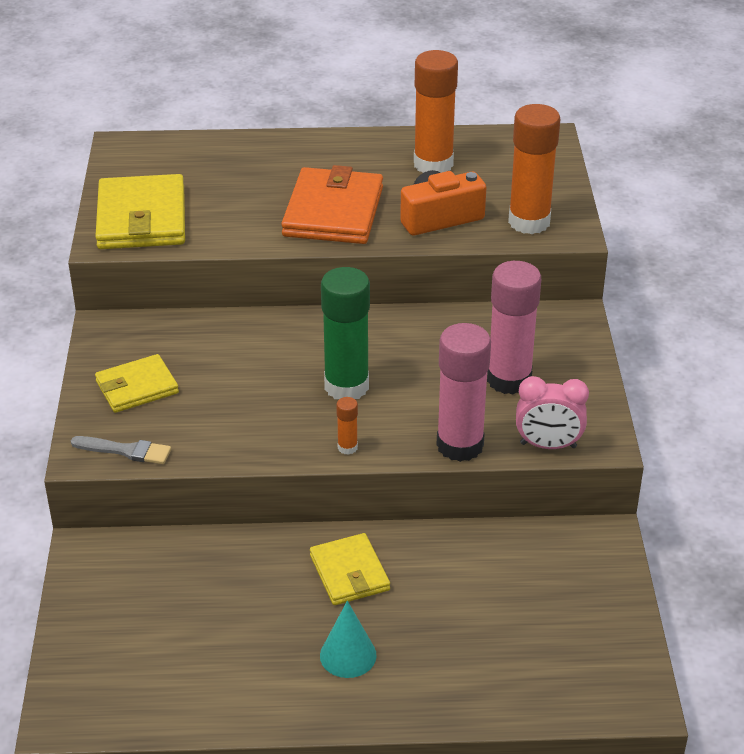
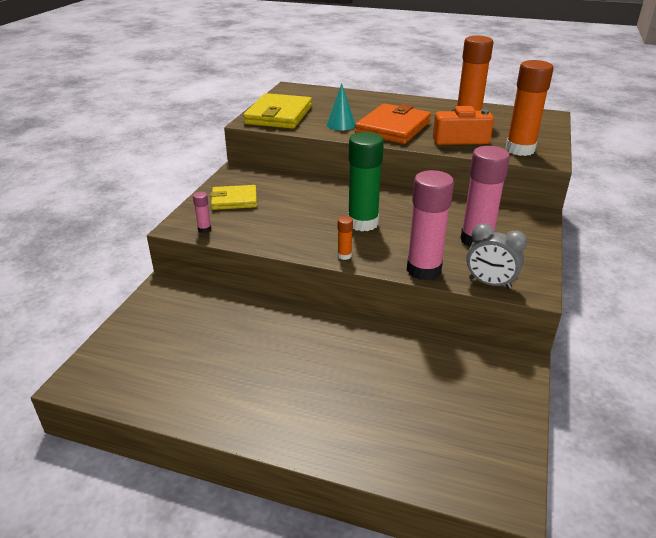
camera: 20 degrees right, 5 degrees down
(126, 451) = (204, 229): grey brush -> pink glue stick
(348, 655) = (289, 394): turquoise cone -> turquoise cone (341, 124)
(349, 573) = (319, 339): yellow wallet -> none
(548, 445) = (489, 283): pink clock -> grey clock

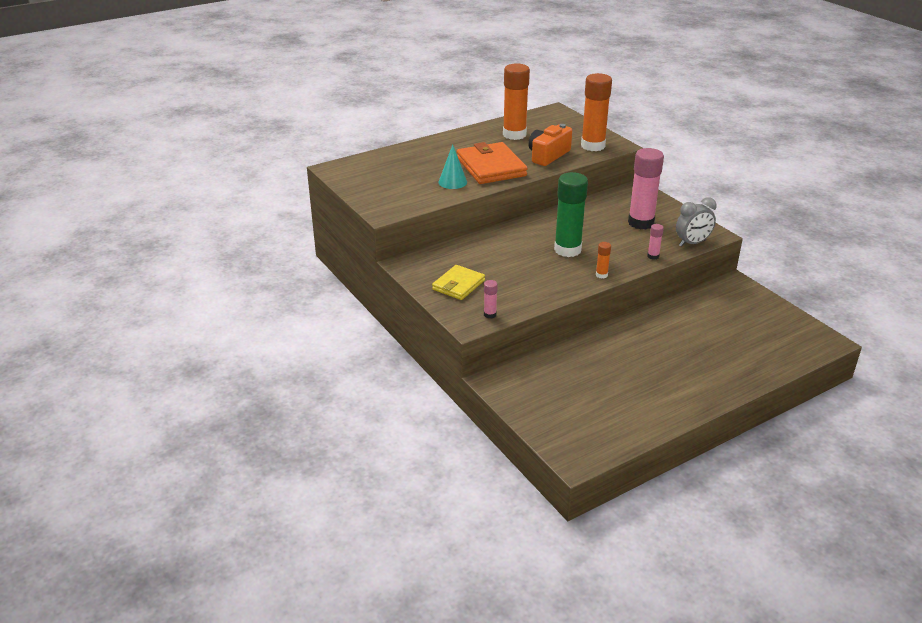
camera: 50 degrees left, 0 degrees up
(279, 115) = (390, 197): yellow wallet -> none
(423, 270) = (653, 256): pink glue stick -> pink glue stick, size x0.43

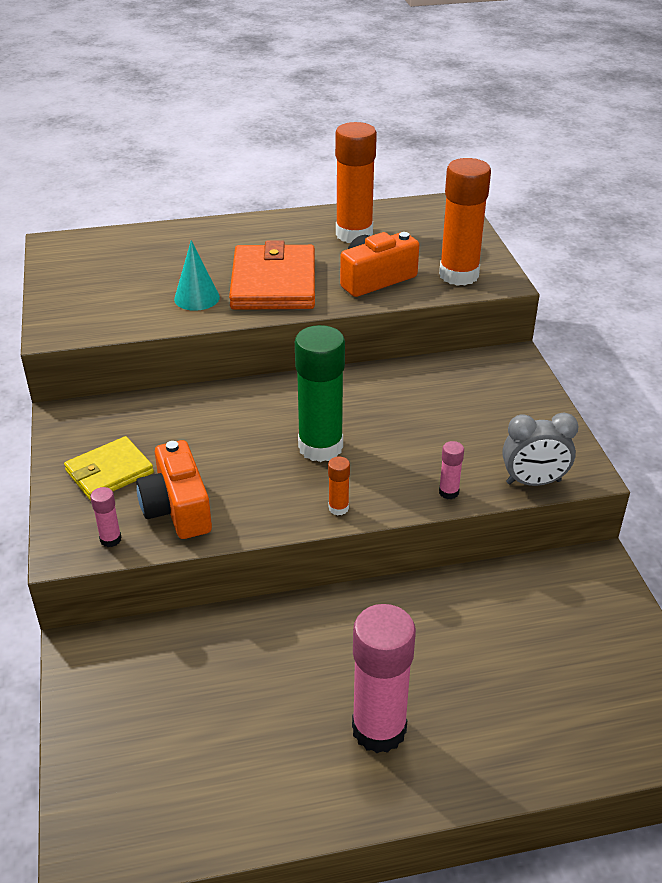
camera: 20 degrees right, 5 degrees up
(514, 293) = (177, 508): none -> orange camera
(641, 223) = (474, 423): pink glue stick -> pink glue stick (379, 729)

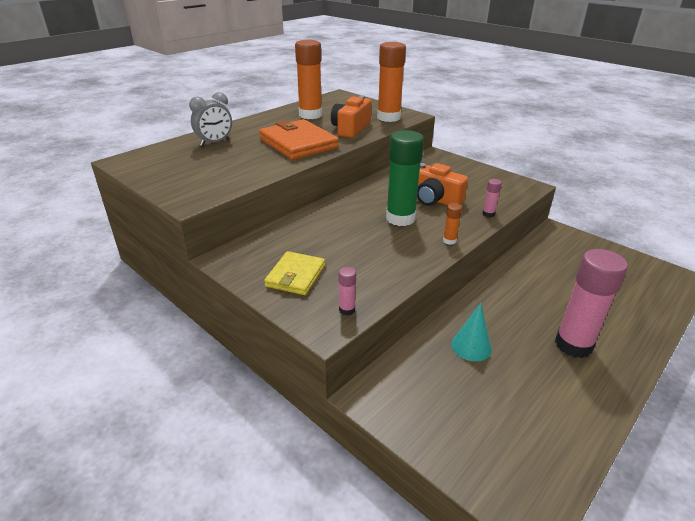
camera: 35 degrees left, 5 degrees down
(177, 508) = (364, 276): orange camera -> orange camera (434, 199)
(196, 298) = (262, 161): turquoise cone -> turquoise cone (471, 346)
(533, 482) = (516, 196): grey clock -> grey clock (215, 142)

